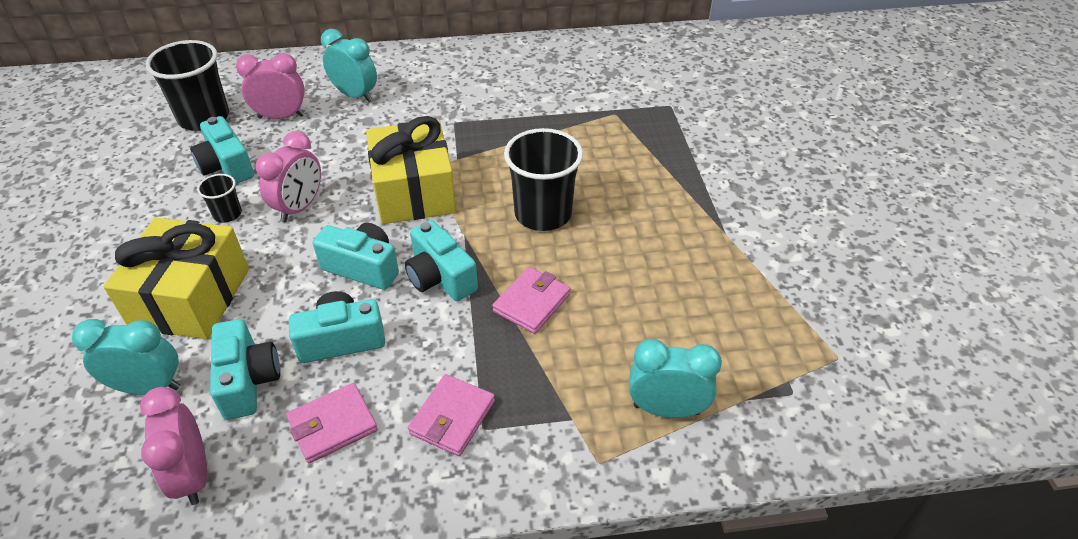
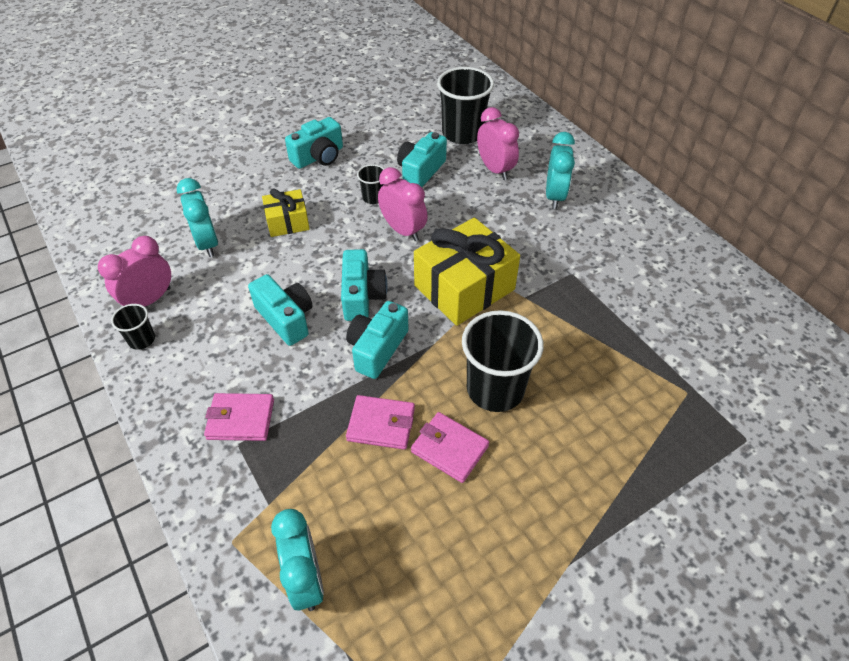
camera: 65 degrees right, 5 degrees up
(191, 298) = (287, 222): yellow gift -> yellow gift, size x0.55
(248, 381) = (230, 287): turquoise camera -> turquoise camera (319, 157)
(257, 497) = (142, 340): none -> black cup
(299, 207) = (403, 230): pink clock -> pink clock turned 135 degrees counterclockwise
(332, 425) = (209, 351): pink wallet -> pink wallet (449, 449)

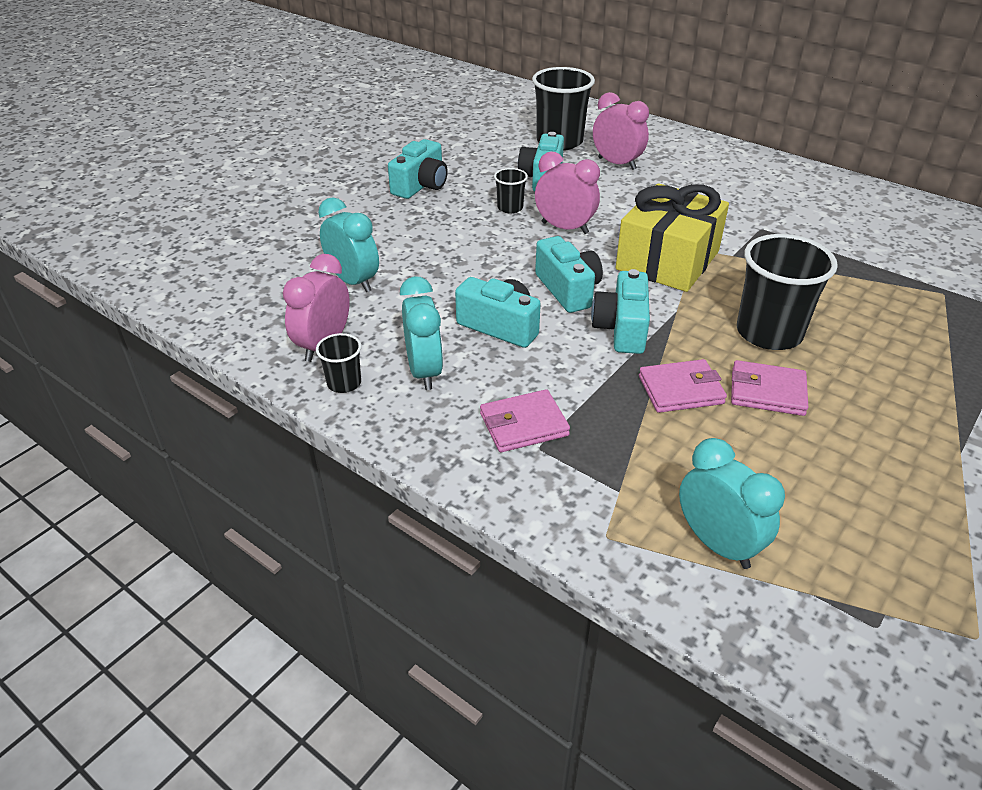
camera: 20 degrees left, 10 degrees down
(287, 222) = (432, 245): yellow gift -> none
(554, 196) = (693, 173): turquoise clock -> turquoise clock (424, 371)

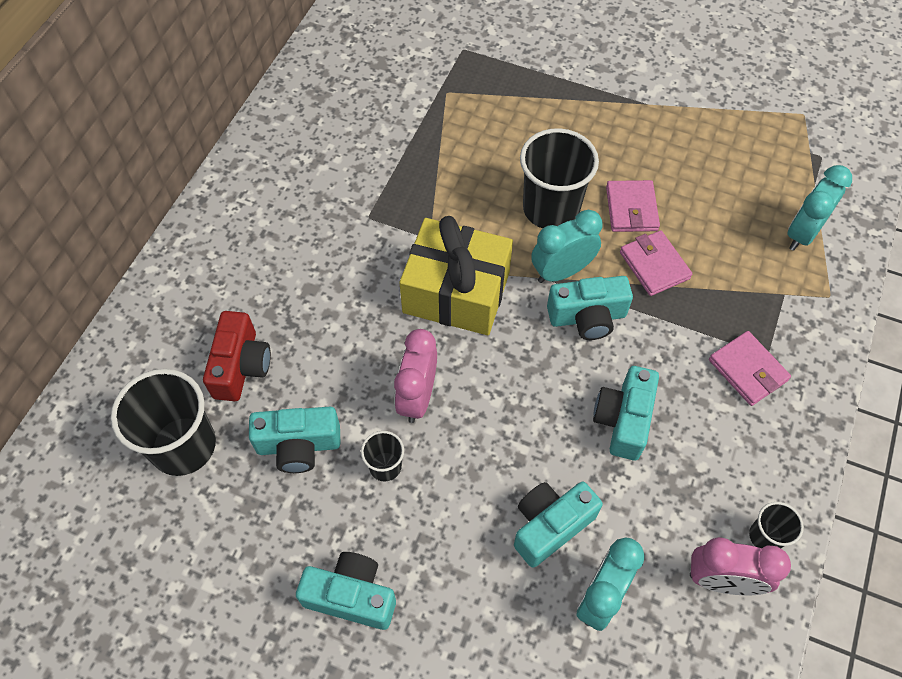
camera: 105 degrees left, 20 degrees up
(424, 371) = (718, 469): turquoise clock -> turquoise clock (561, 271)
(568, 290) = (539, 372): turquoise camera -> turquoise camera (550, 525)
(617, 164) = (241, 366): pink clock -> red camera

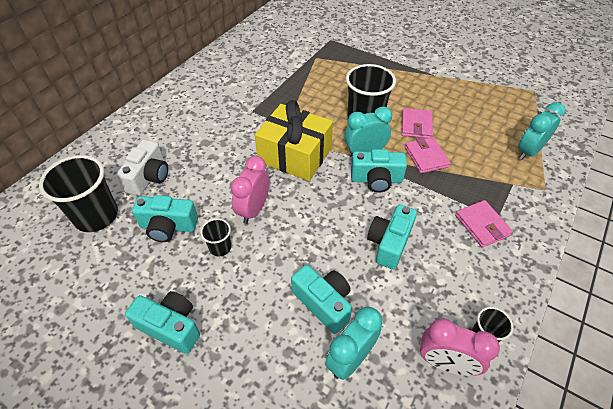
camera: 10 degrees right, 10 degrees down
(241, 366) = (149, 177): red camera -> white camera
(550, 525) = (323, 303): turquoise camera -> turquoise camera turned 75 degrees clockwise

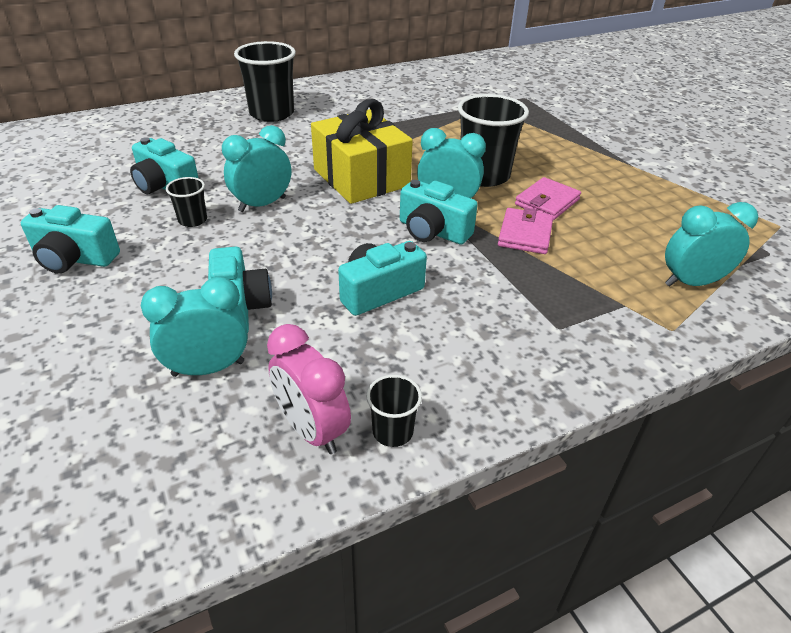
camera: 30 degrees right, 10 degrees down
(96, 216) = (115, 155): black cup -> black cup (272, 113)
(149, 177) = (194, 144): white camera -> none
(171, 326) = (74, 259): turquoise camera -> turquoise camera turned 135 degrees clockwise
(253, 209) = (262, 204): pink clock -> turquoise clock
(482, 225) = (526, 326): pink wallet -> none

